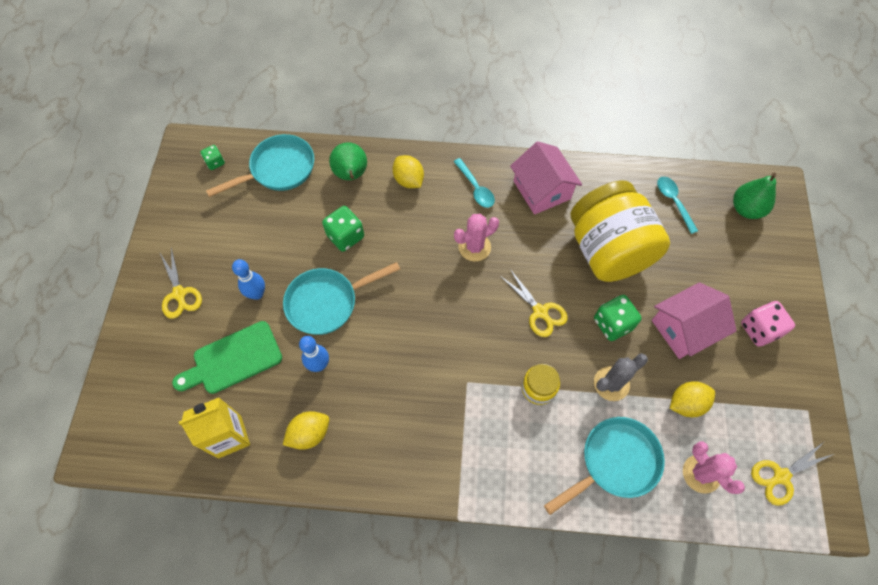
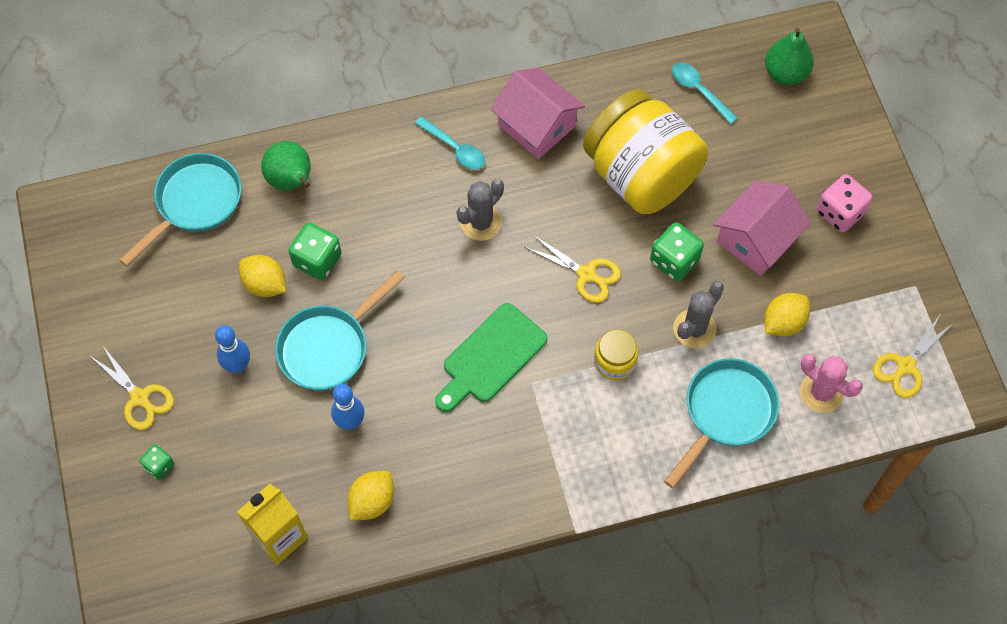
camera: 20 degrees left, 0 degrees up
(215, 162) = (107, 220): green dice -> green dice (159, 466)
(233, 359) = (243, 451): green cutting board -> green cutting board (490, 357)
(408, 180) = (367, 164): yellow lemon -> yellow lemon (265, 284)
(474, 247) = (481, 222): pink cactus -> grey cactus

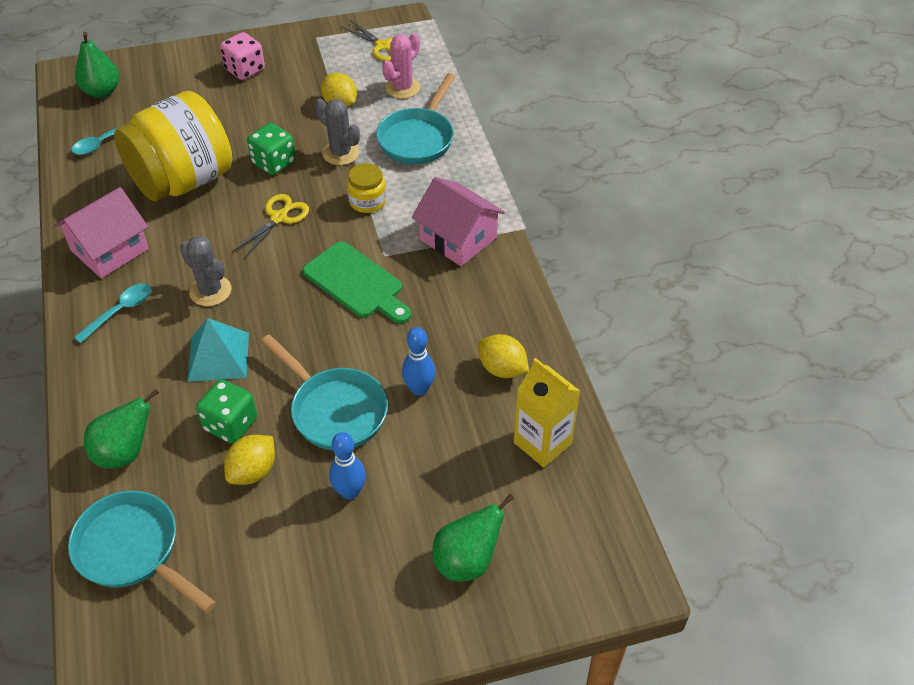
camera: 90 degrees left, 15 degrees down
(140, 398) = (383, 589): yellow scissors -> none
(159, 466) = (467, 561): green dice -> green pear
(396, 240) = (218, 356): none -> turquoise pyramid
(726, 413) = (418, 138): turquoise pan -> turquoise pan turned 105 degrees counterclockwise
(756, 239) = (261, 115): pink house -> pink house (458, 238)

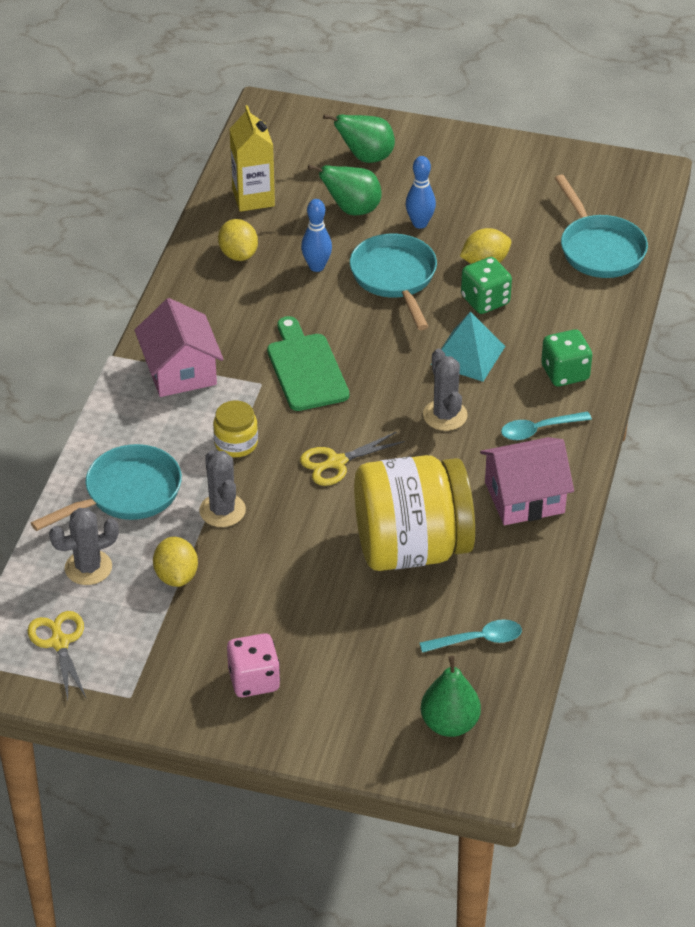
camera: 150 degrees left, 5 degrees down
(125, 452) = (580, 313): green pear -> green pear (352, 209)
(274, 163) = (301, 529): green dice -> green dice (565, 373)
(402, 88) = (88, 568): pink cactus -> grey cactus

